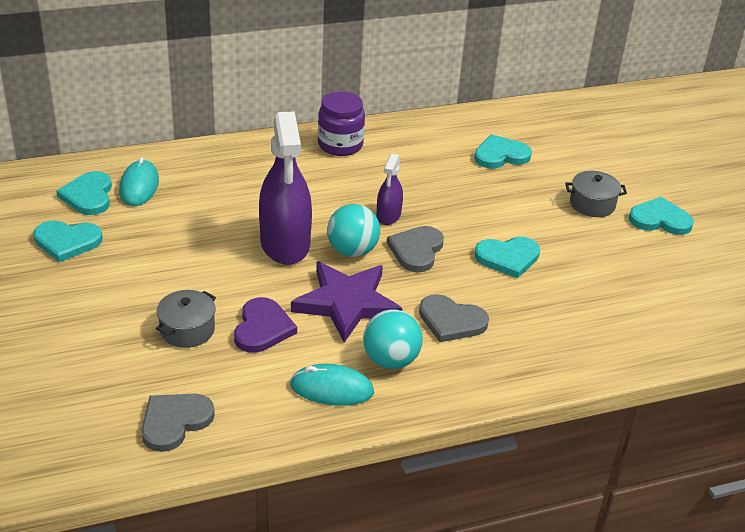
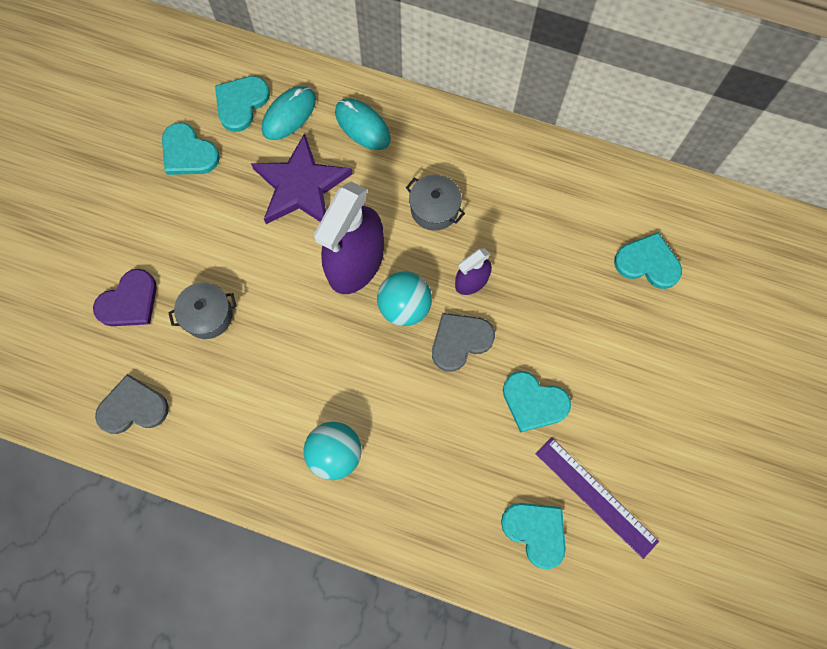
camera: 40 degrees right, 35 degrees up
(262, 328) = (264, 351): purple heart -> purple heart (129, 302)
(331, 389) = (266, 452): turquoise mouse -> turquoise mouse (362, 126)
(340, 145) = (504, 158): purple jar -> none
(346, 303) = (351, 366): purple star -> purple star (301, 186)
(451, 321) = (419, 444): grey heart -> none
(592, 204) = (678, 385): grey pot -> grey pot (434, 209)
(609, 286) = (596, 496): none -> purple ruler
(660, 219) = (727, 447): turquoise heart -> turquoise heart (536, 532)

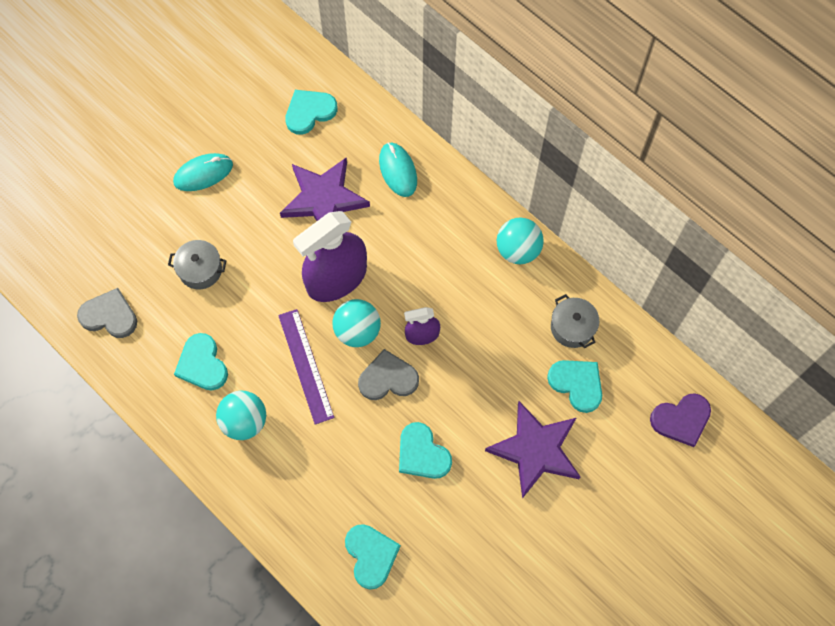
camera: 25 degrees right, 5 degrees down
(129, 302) = (146, 233): purple heart -> purple heart (681, 419)
(188, 153) = (248, 135): turquoise heart -> turquoise heart (202, 364)
(289, 114) = (343, 137): turquoise mouse -> turquoise mouse (203, 174)
(434, 209) = (422, 263): grey pot -> grey pot (572, 327)
(522, 155) = (518, 250): none -> turquoise ball
(596, 496) = (433, 551): purple ruler -> purple ruler (306, 366)
(642, 347) = (535, 450): none -> purple star

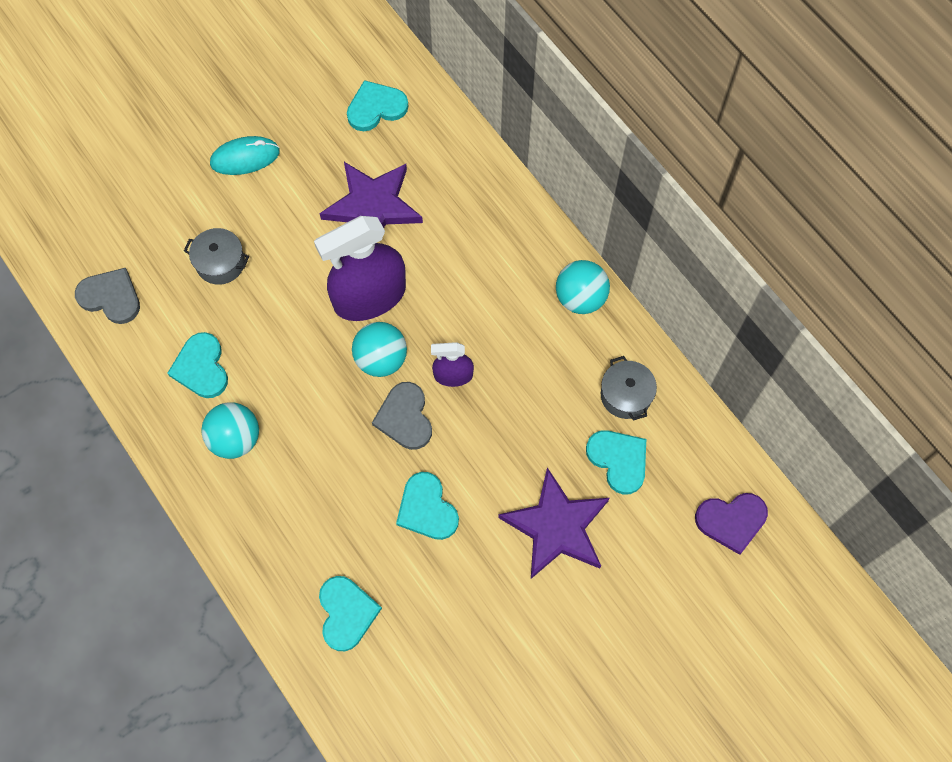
camera: 10 degrees right, 0 degrees up
(306, 366) = (316, 388): purple ruler -> none
(388, 378) = (405, 417): grey heart -> grey heart turned 105 degrees counterclockwise
(398, 170) = (462, 188): turquoise mouse -> none

